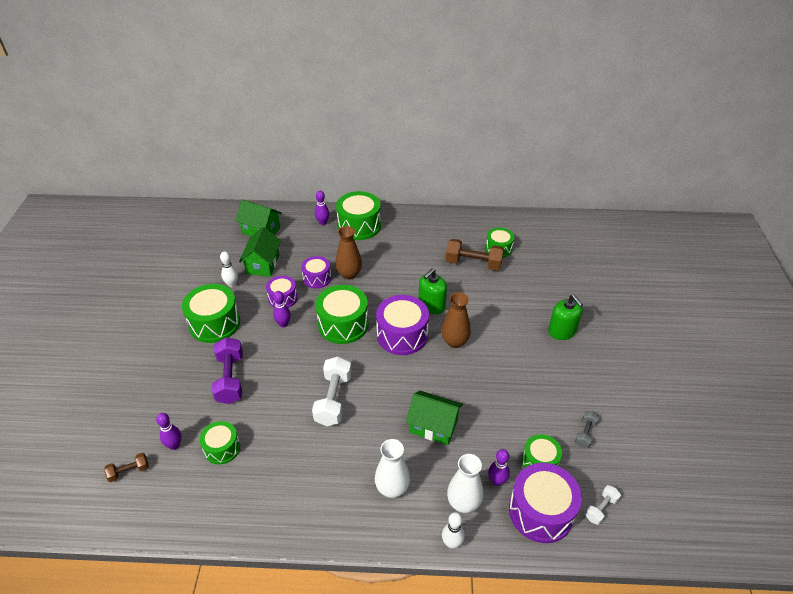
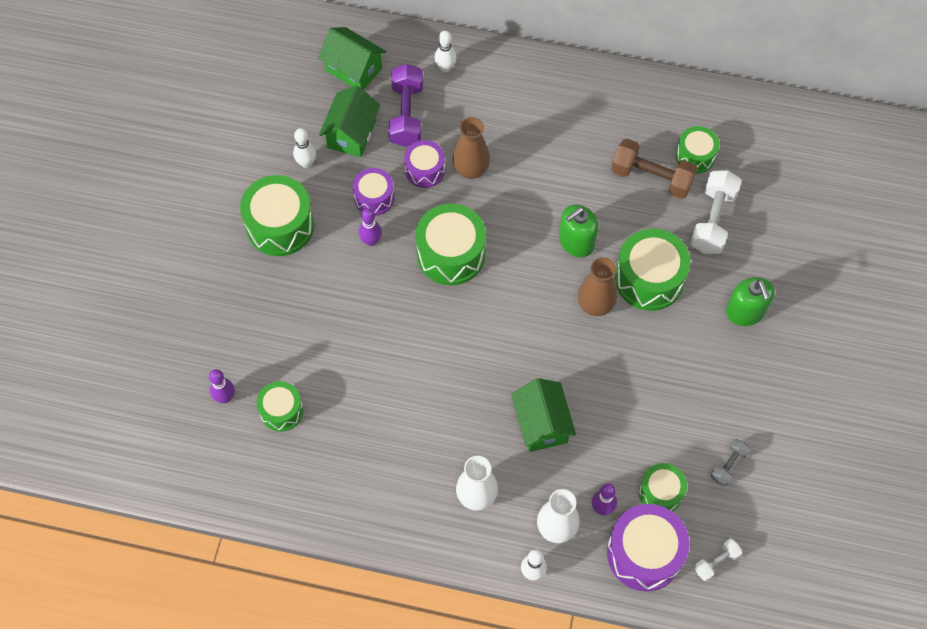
camera: 10 degrees right, 20 degrees up
(129, 471) = (172, 423): brown dumbbell -> none
(230, 379) = (296, 315): purple dumbbell -> purple dumbbell (406, 115)
(323, 223) = (445, 68): purple bowling pin -> white bowling pin
(333, 399) = (423, 366): white dumbbell -> white dumbbell (712, 220)
(359, 226) = (498, 82): green drum -> green drum (649, 279)
(402, 335) = (527, 283): purple drum -> none
(433, 426) = (541, 424): green house -> green house turned 45 degrees clockwise

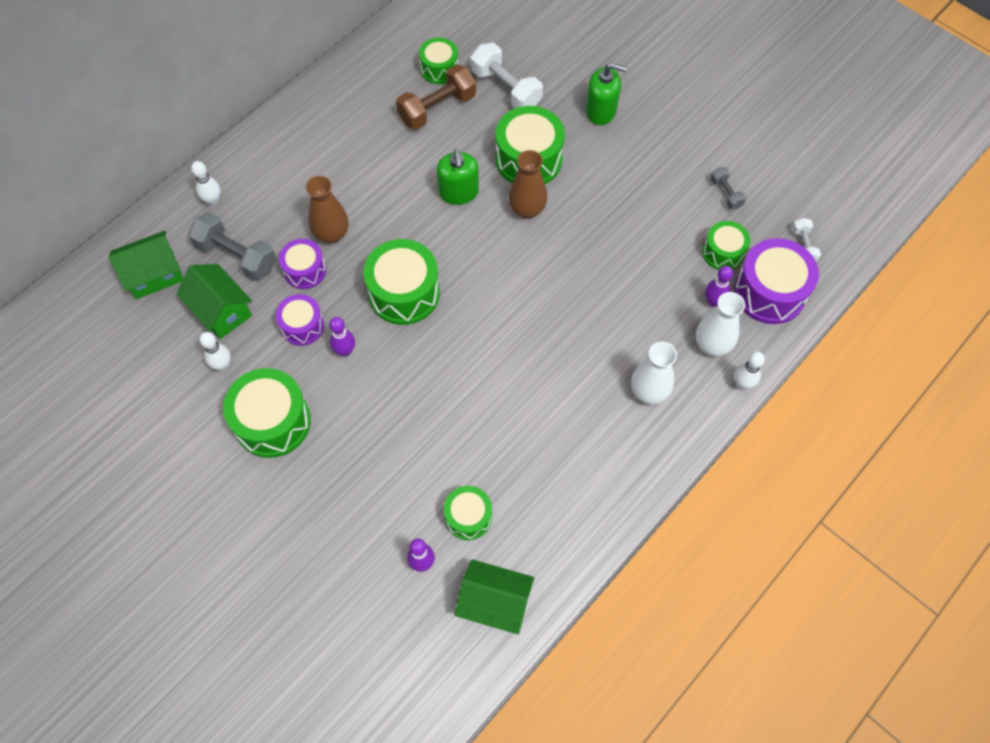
camera: 60 degrees left, 0 degrees up
(406, 115) = (237, 256): purple dumbbell -> grey dumbbell
(541, 424) = (611, 307): green house -> green house (494, 603)

